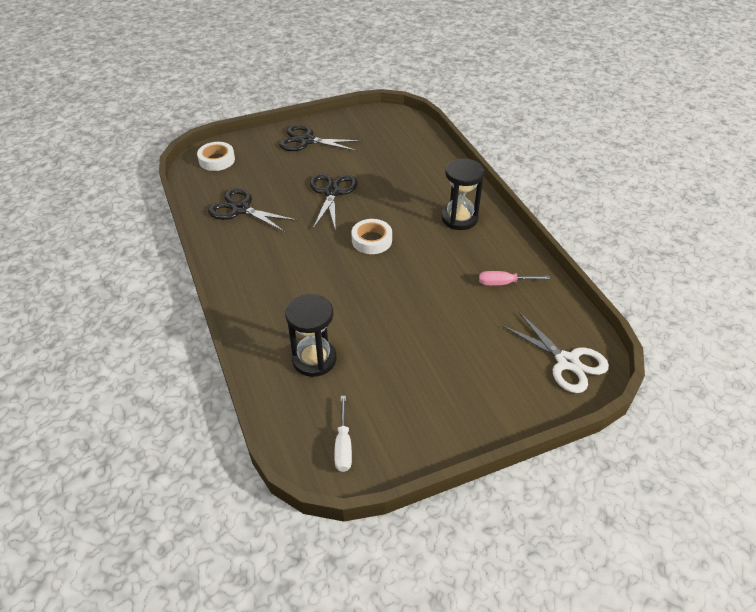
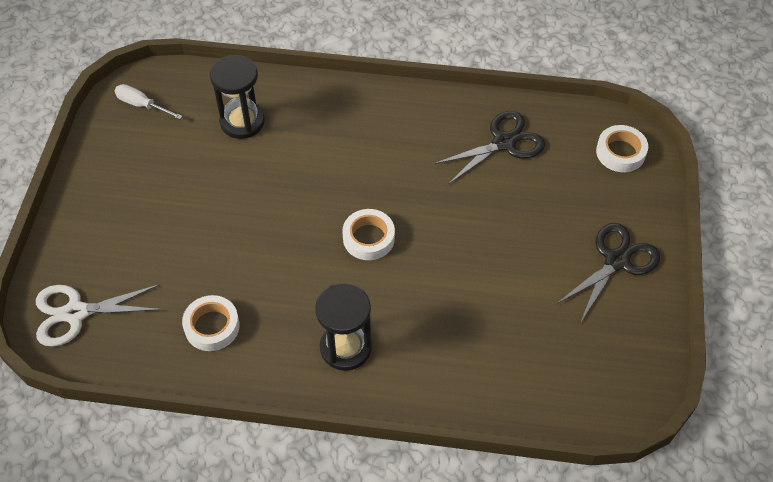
camera: 120 degrees right, 10 degrees up
(332, 192) = (482, 239): black scissors -> none
(504, 283) = (212, 326): pink screwdriver -> white tape

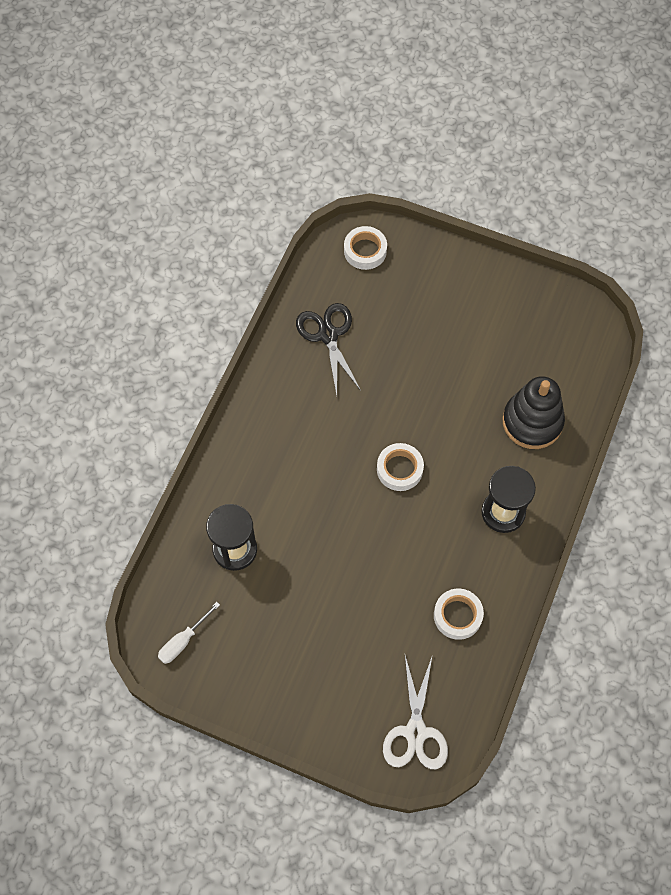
camera: 75 degrees left, 10 degrees up
(470, 356) = (532, 422): none -> black stacking toy
(616, 261) = (471, 290): black scissors -> none

